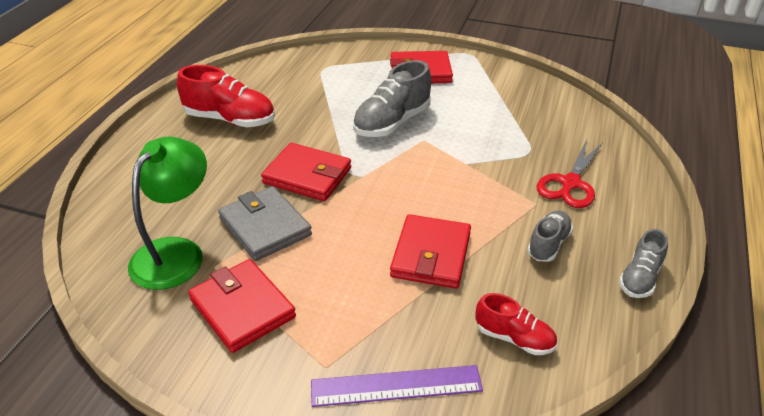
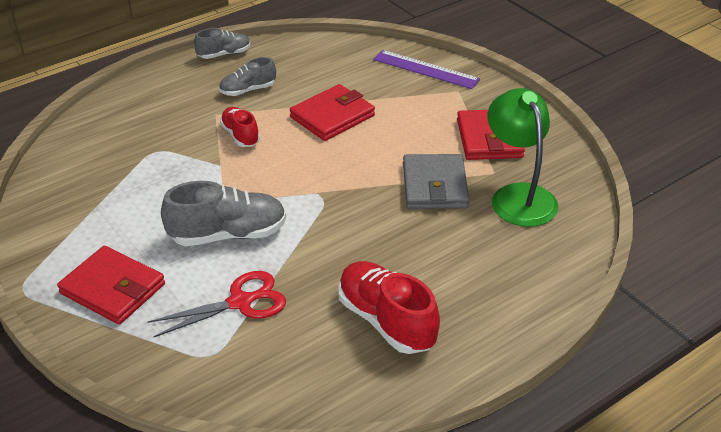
camera: 145 degrees left, 0 degrees up
(176, 252) = (518, 196): green lamp -> green lamp turned 105 degrees clockwise
(307, 176) = (363, 215): red wallet -> none
(514, 338) = (337, 61): red shoe -> red shoe (240, 135)
(570, 183) = (169, 116): red scissors -> red scissors (241, 302)

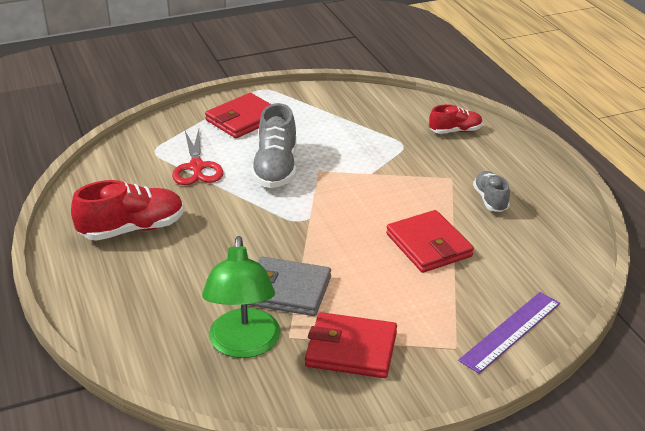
camera: 105 degrees right, 5 degrees down
(224, 54) = (563, 192): grey shoe -> none
(240, 135) = (413, 188): red shoe -> red shoe (455, 131)
(518, 196) = (244, 345): green lamp -> green lamp turned 90 degrees clockwise

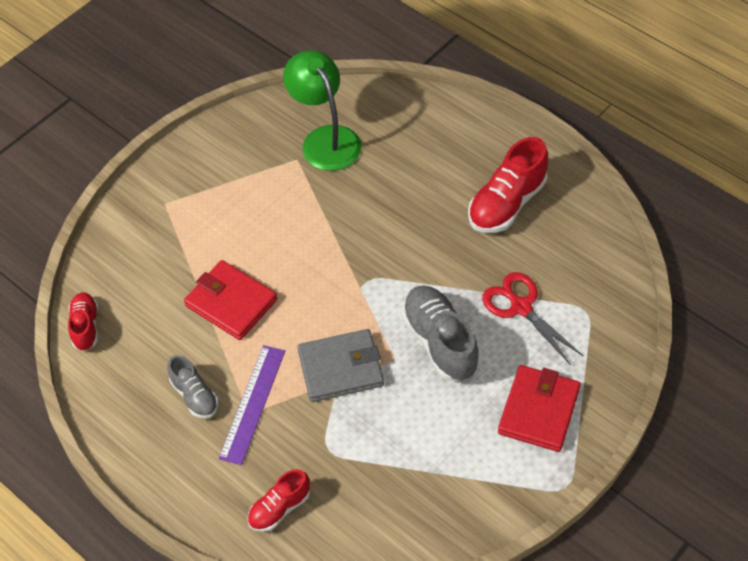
camera: 155 degrees right, 20 degrees up
(287, 290) = (326, 199): grey wallet -> grey wallet (341, 368)
(351, 349) = (244, 169): red wallet -> none
(510, 331) = (126, 237): purple ruler -> purple ruler (253, 404)
(574, 273) = (86, 327): none -> red shoe

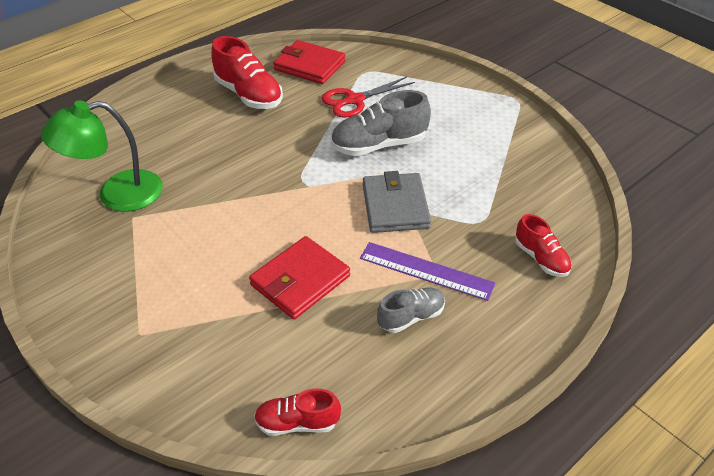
camera: 85 degrees left, 10 degrees down
(539, 410) = (451, 103): red wallet -> red wallet (309, 66)

